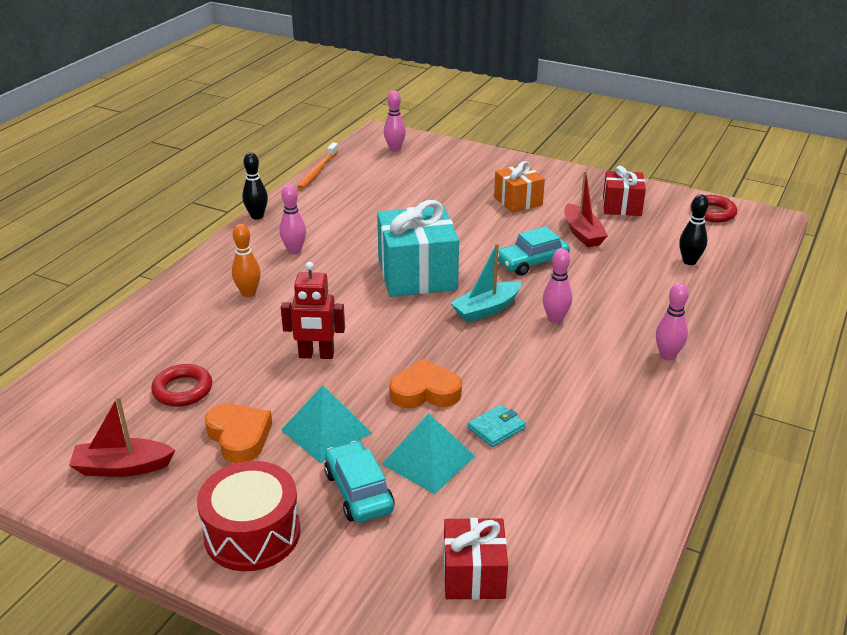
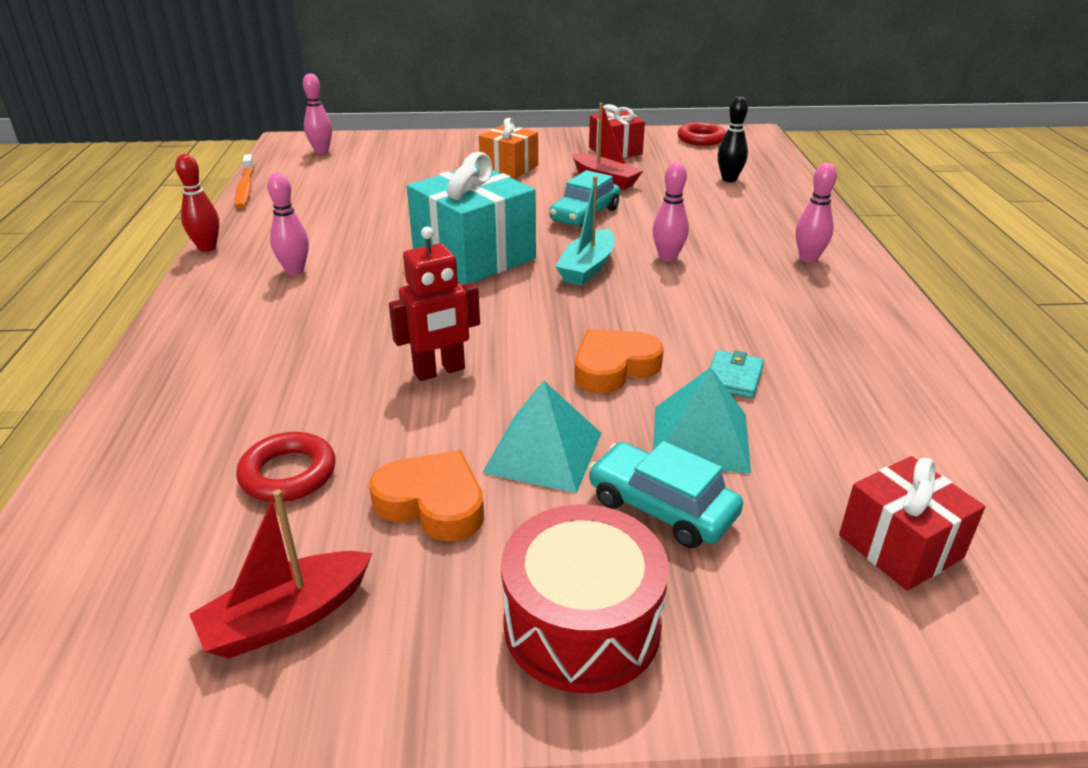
camera: 30 degrees left, 0 degrees up
(248, 293) = (276, 330): orange bowling pin -> none
(257, 216) = (207, 248): black bowling pin -> red bowling pin

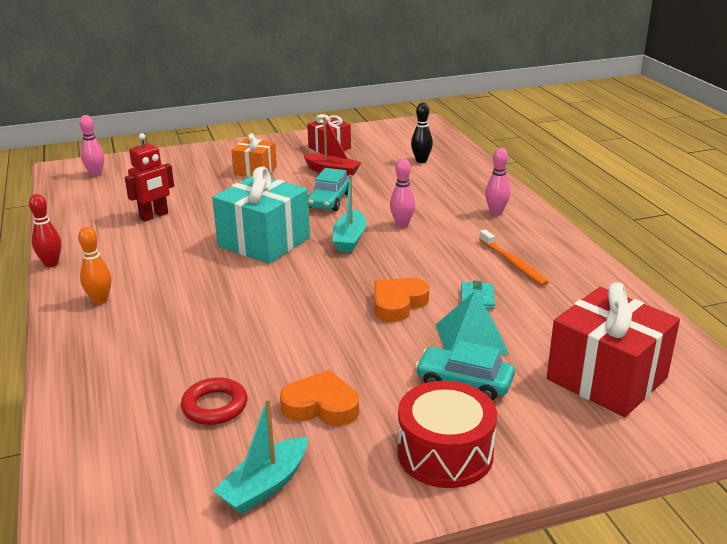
camera: 15 degrees left, 5 degrees down
(234, 301) = (100, 300): none -> orange bowling pin
(245, 188) = (51, 212): orange toothbrush -> orange toothbrush (513, 263)
(286, 618) = (265, 486): red boat -> turquoise boat
(295, 270) = (133, 271): pink bowling pin -> none
(439, 371) = (282, 325): red robot -> red robot (154, 216)
(543, 452) = (377, 363): turquoise pyramid -> none
(701, 139) = (388, 131): red ring -> none
(900, 546) = (606, 378): red gift -> red gift, size x1.70

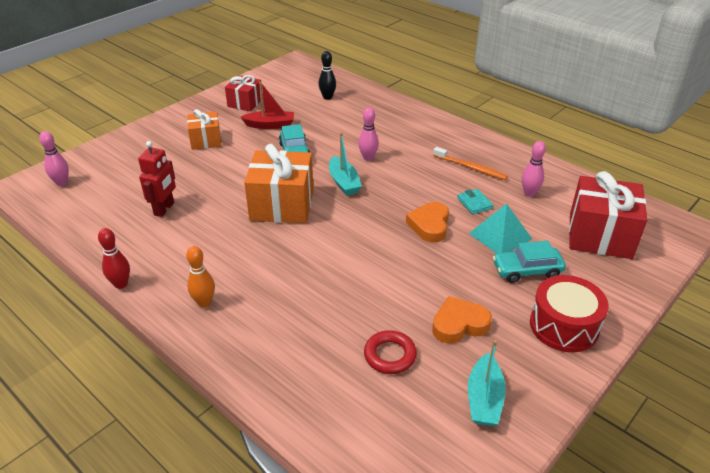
camera: 30 degrees left, 10 degrees up
(264, 242) = (282, 205): turquoise gift -> orange gift
(496, 212) = (421, 129): pink bowling pin -> pink bowling pin (529, 193)

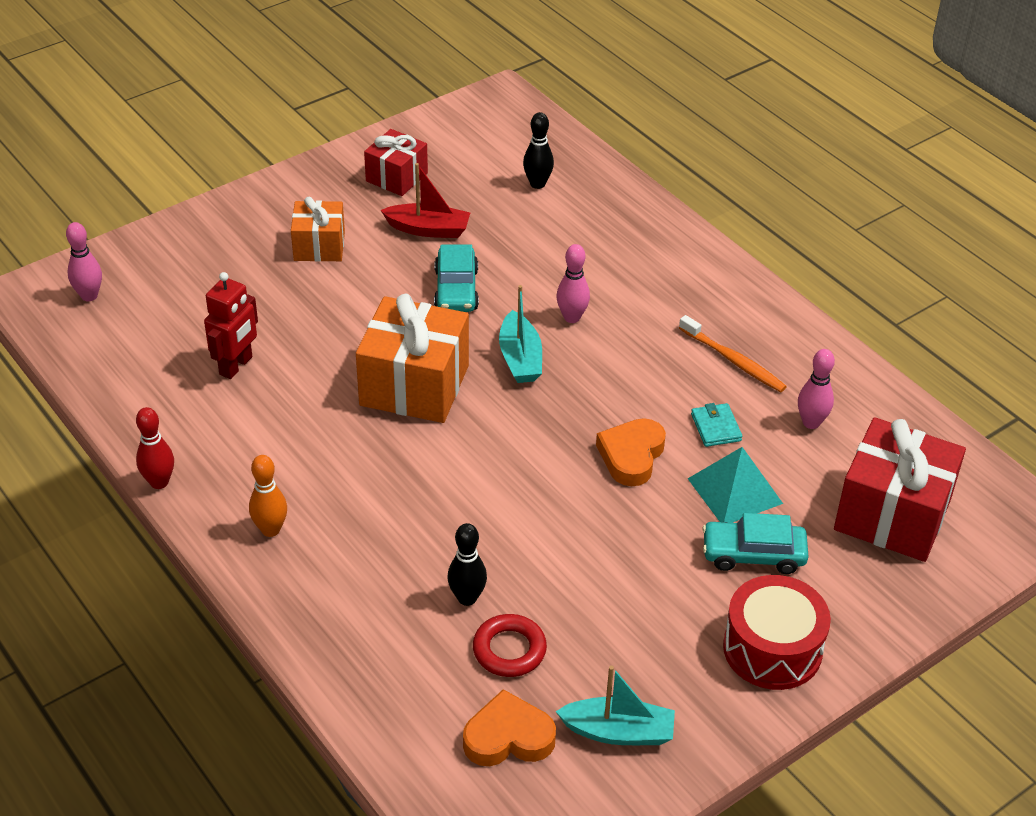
camera: 10 degrees right, 5 degrees up
(351, 326) = (467, 598): none -> black bowling pin
(459, 324) = (621, 621): orange heart -> orange heart (508, 737)
(484, 399) = (618, 732): turquoise boat -> turquoise boat turned 105 degrees counterclockwise

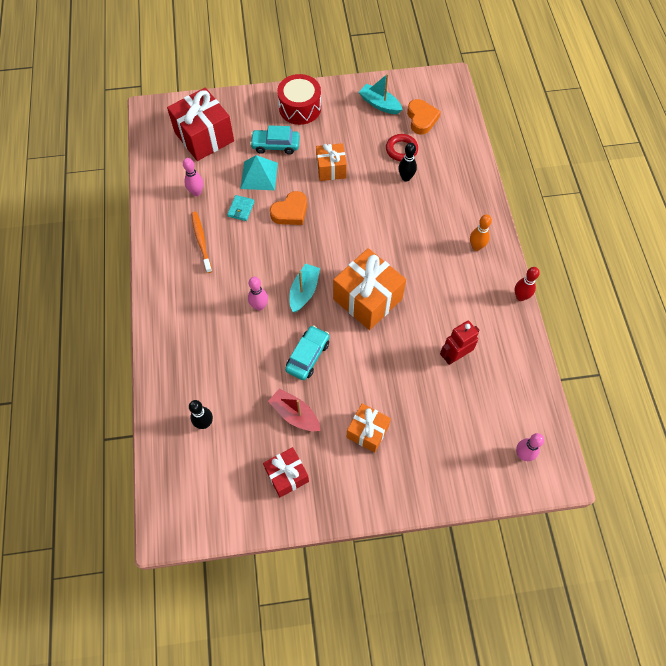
camera: 150 degrees left, 20 degrees up
(508, 737) = (421, 119): orange heart -> orange heart turned 120 degrees counterclockwise
(617, 555) = (331, 169): none -> orange gift
(753, 554) = (275, 145): turquoise car -> turquoise car turned 150 degrees clockwise

